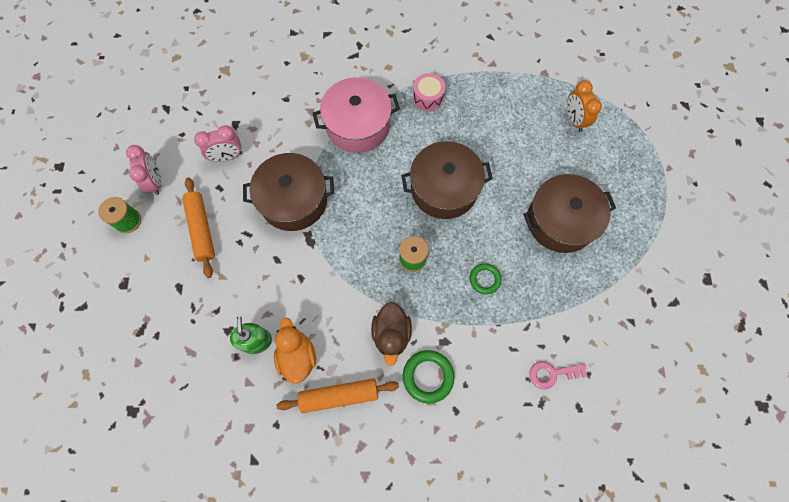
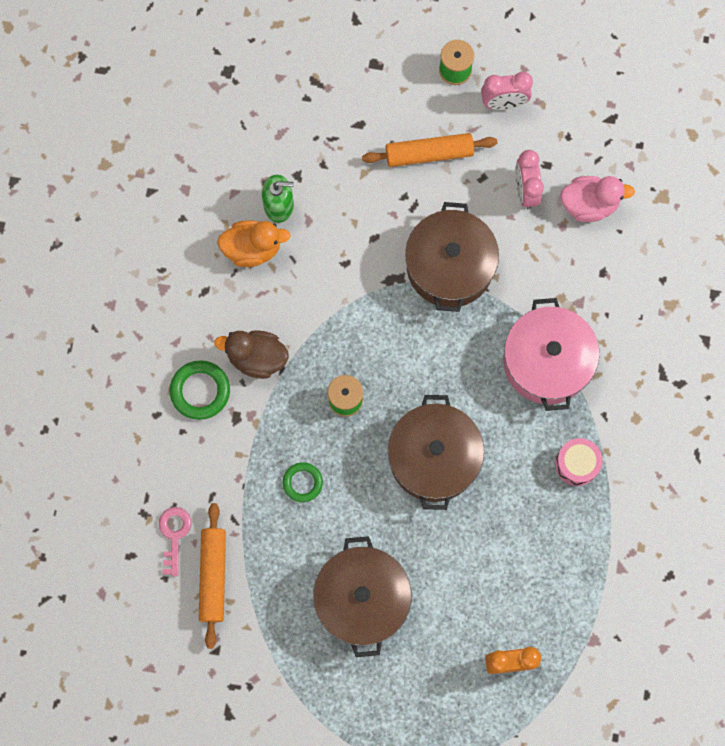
camera: 100 degrees right, 5 degrees up
(235, 114) = (589, 205): none -> pink duck
(339, 396) = (199, 289): orange rolling pin -> orange rolling pin (213, 576)

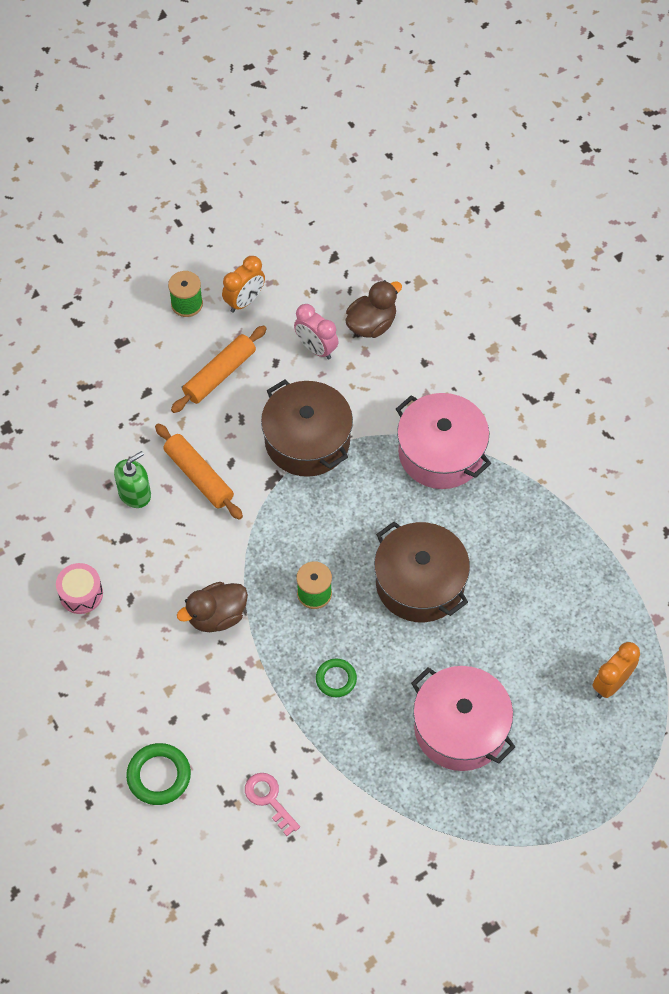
camera: 40 degrees left, 15 degrees down
(200, 391) = (193, 675): green ring -> green ring (159, 776)
(213, 576) = (328, 805): orange rolling pin -> orange rolling pin (198, 476)
(252, 249) = (141, 540): orange duck -> none
(362, 599) = (460, 728): brown pot -> pink pot
(503, 103) = (244, 301): pink clock -> orange clock
(576, 464) = (528, 506): pink drum -> pink drum (81, 594)
(589, 205) = (371, 324): pink duck -> brown duck

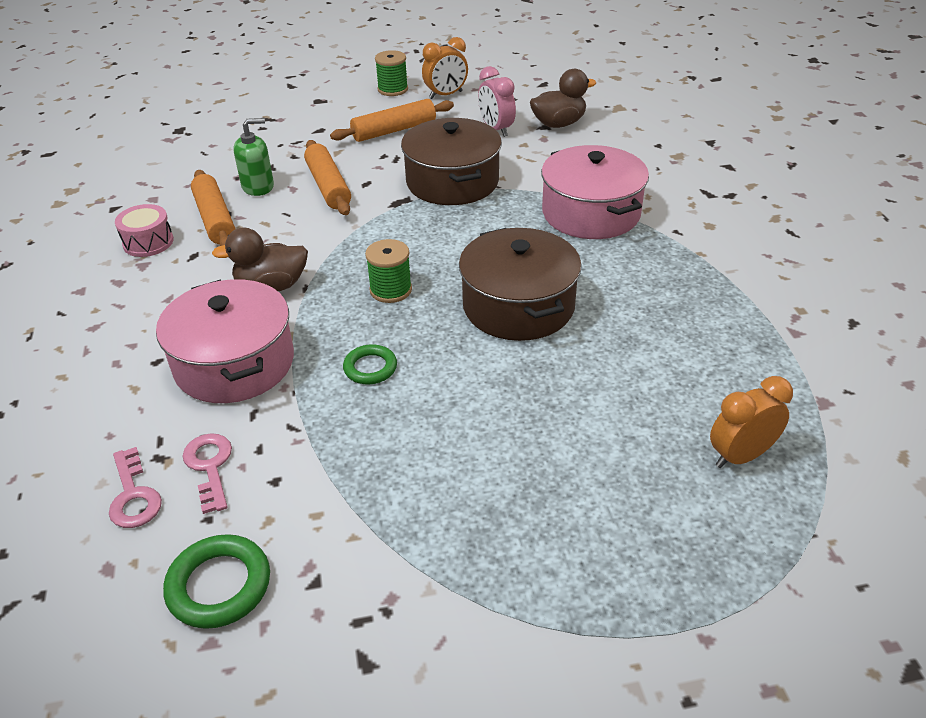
camera: 20 degrees right, 20 degrees down
(121, 548) = (215, 219): none -> orange rolling pin
(159, 776) = (98, 409): green ring -> green ring (219, 585)
(232, 837) = (133, 496): none -> pink key
(460, 728) = (505, 453): pink pot -> pink pot (234, 363)

